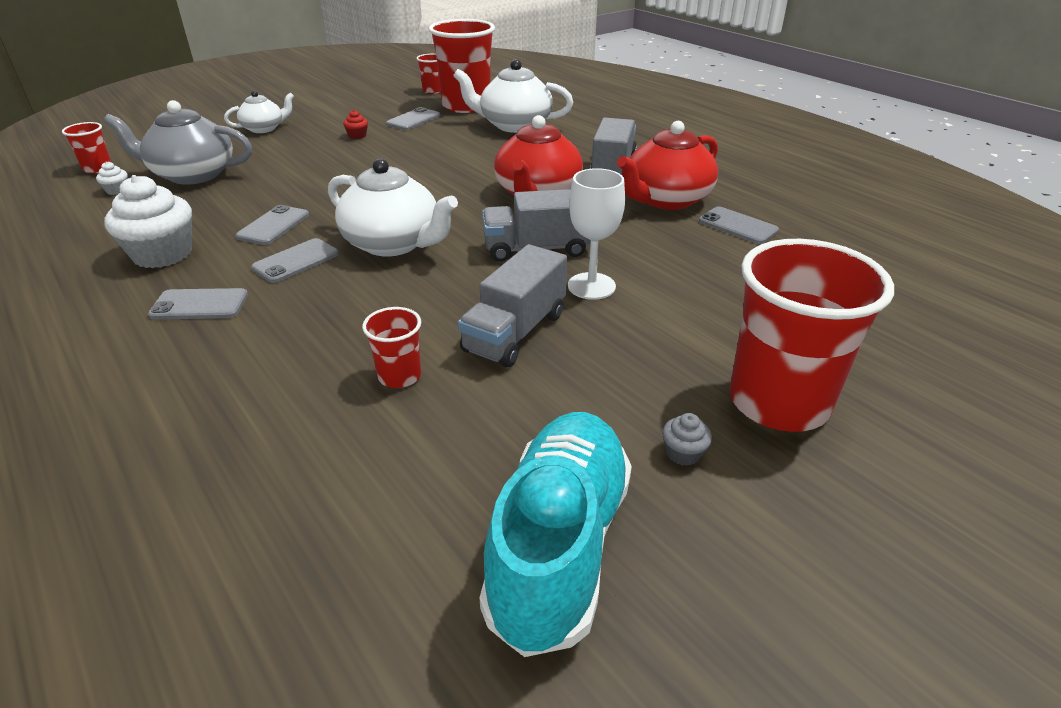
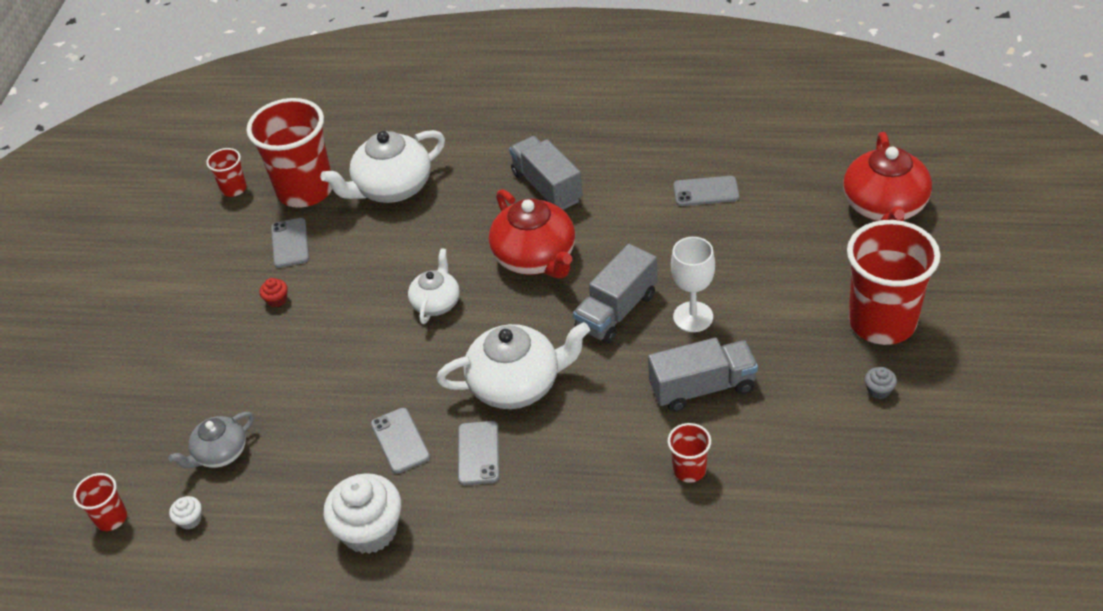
camera: 40 degrees left, 10 degrees up
(192, 175) = (220, 453): grey teapot -> grey teapot, size x0.59
(199, 305) = (484, 536): grey phone -> none
(264, 128) = (167, 356): white teapot -> white teapot (436, 302)
(515, 332) = (702, 388): grey truck -> grey truck turned 90 degrees counterclockwise
(559, 546) = (891, 483): turquoise shoe -> none
(666, 199) = (630, 197): red teapot -> red teapot (884, 207)

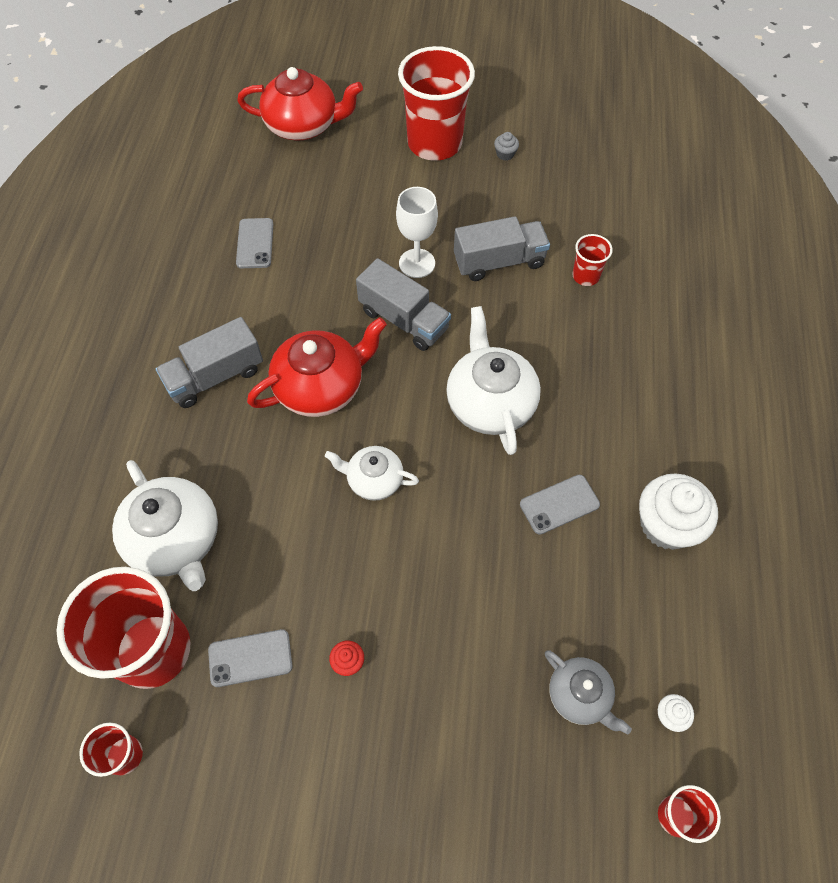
camera: 95 degrees left, 15 degrees up
(478, 453) = (573, 433): grey phone -> none
(702, 388) = (499, 262): grey truck -> grey truck turned 90 degrees clockwise

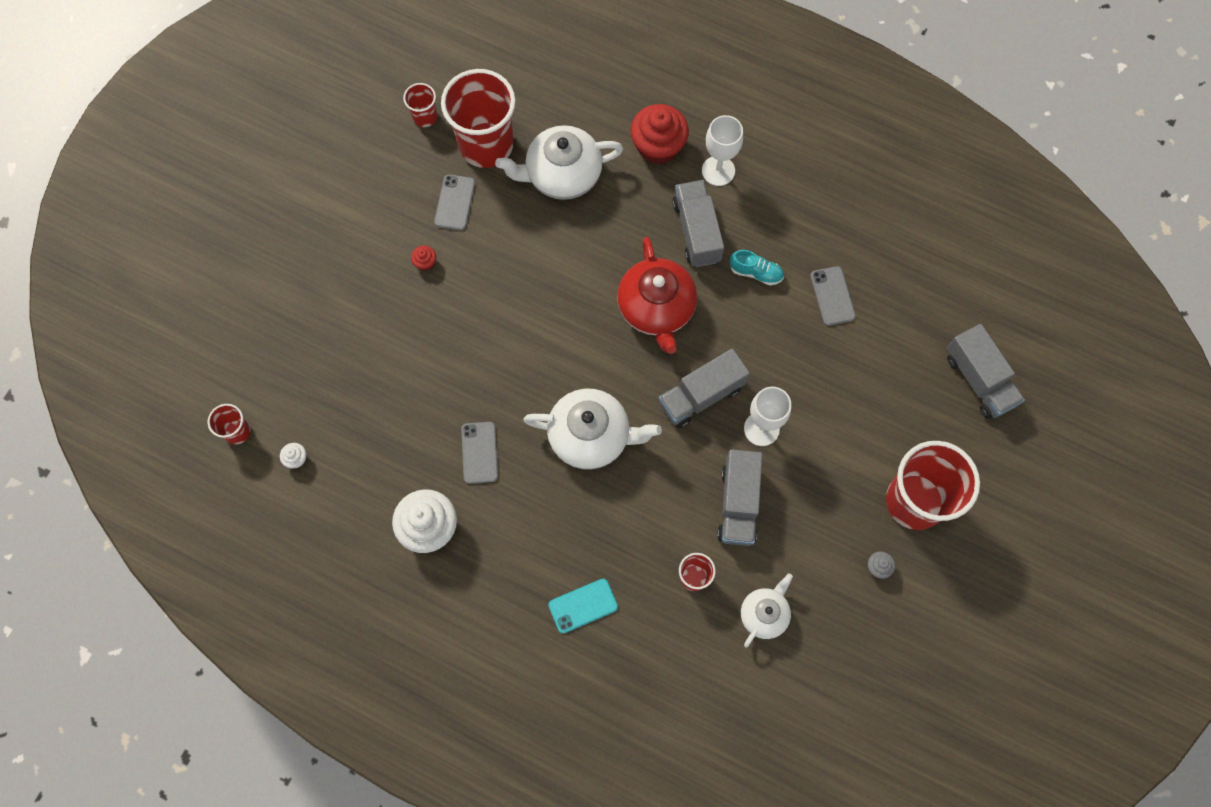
camera: 110 degrees right, 10 degrees up
(112, 446) = (658, 146): none -> red cupcake
(132, 377) = (718, 171): none -> white goblet
(249, 311) = (755, 272): none -> turquoise shoe
(255, 243) = (832, 296): grey phone -> grey phone turned 60 degrees clockwise
(303, 125) = (978, 380): red teapot -> grey truck
(374, 480) = (556, 322): white teapot -> white teapot (764, 614)
(579, 695) = (336, 404): grey teapot -> none
(662, 354) = (583, 606): none -> turquoise phone

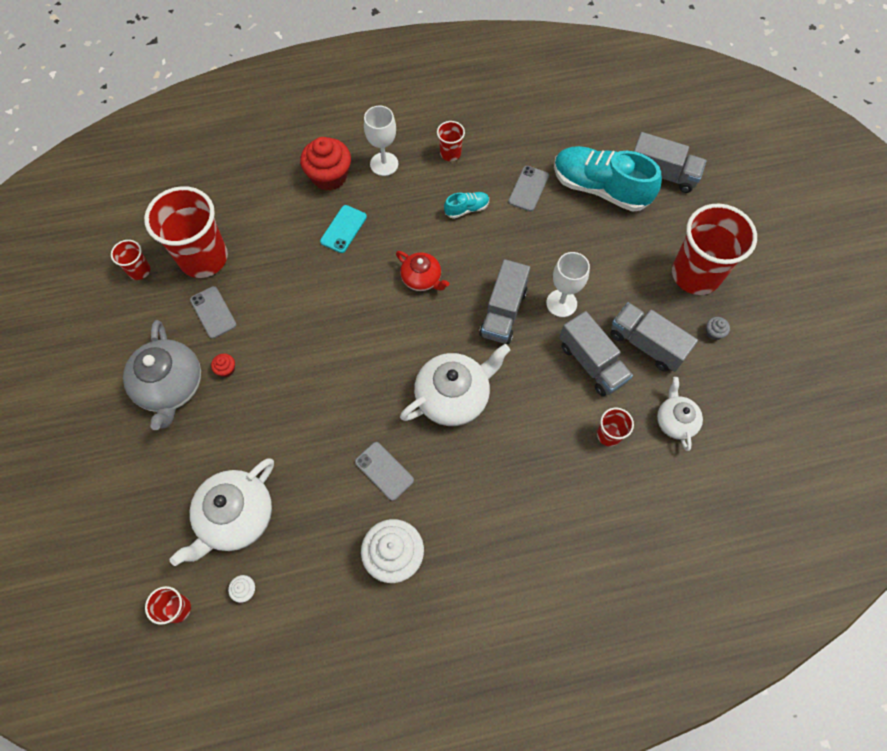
camera: 40 degrees left, 5 degrees down
(370, 243) = (170, 386): none -> grey teapot
(562, 174) = (277, 239): white teapot -> white teapot (235, 517)
(583, 606) = (554, 517): turquoise phone -> turquoise phone (343, 229)
(656, 308) = (422, 279): red teapot -> red teapot, size x0.59
(696, 231) = (404, 211): grey truck -> grey truck (646, 344)
(789, 205) = (450, 153): none -> red cup
(832, 296) = (528, 188): grey phone -> grey phone turned 75 degrees clockwise
(902, 348) = (600, 188): none -> turquoise shoe

